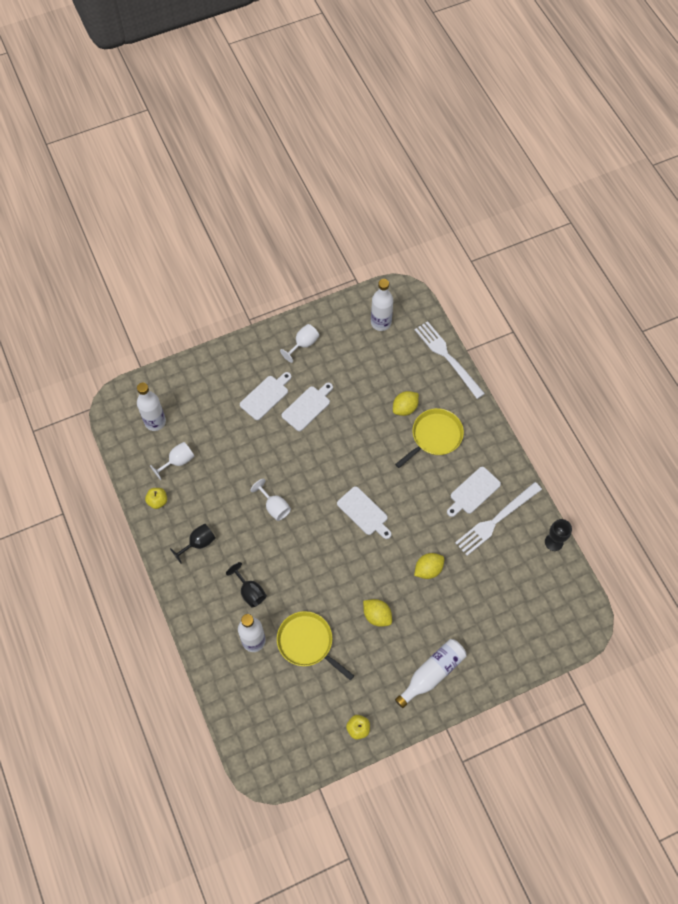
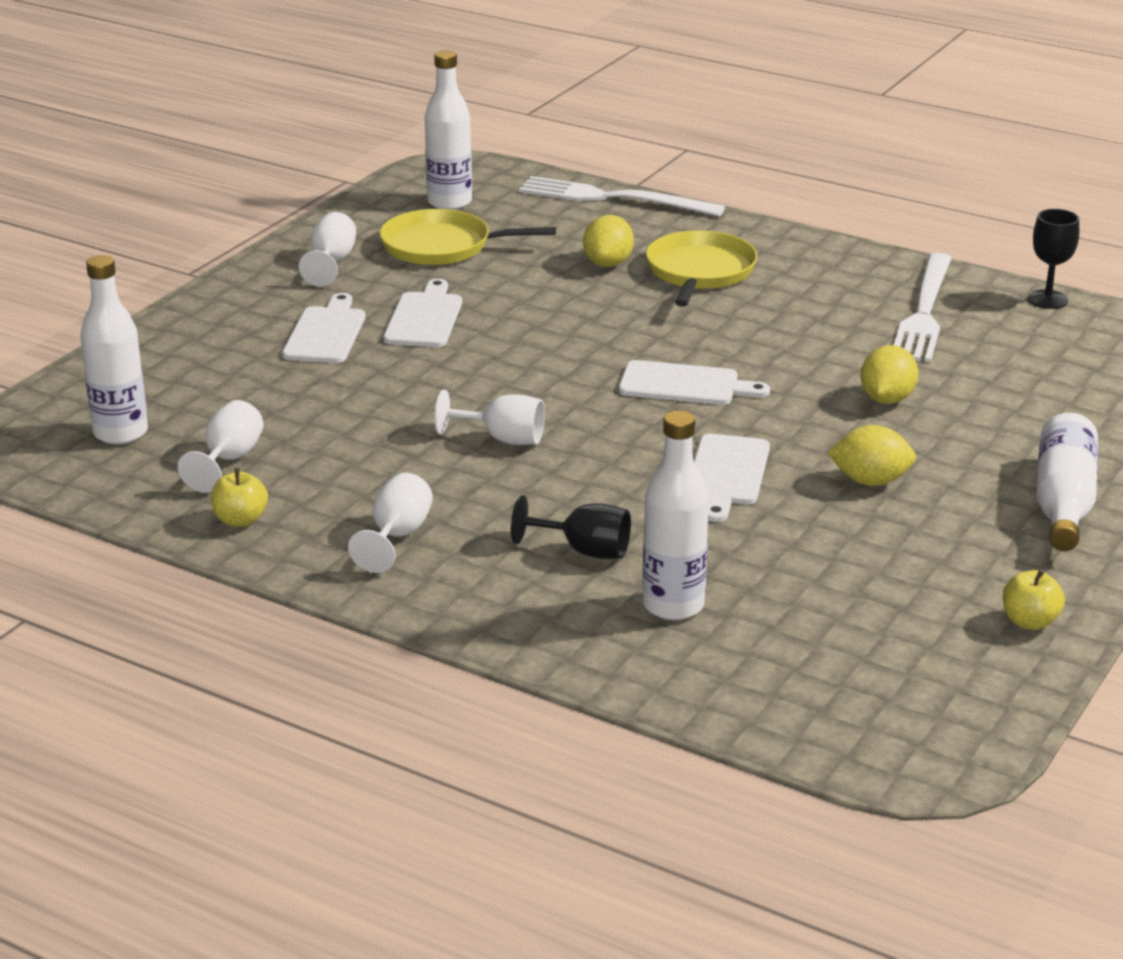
camera: 35 degrees left, 35 degrees down
(198, 543) = (397, 536): black goblet -> white goblet
(307, 642) = (784, 563): yellow pan -> yellow pan (442, 246)
(473, 492) = (845, 300): white cutting board -> white cutting board (726, 474)

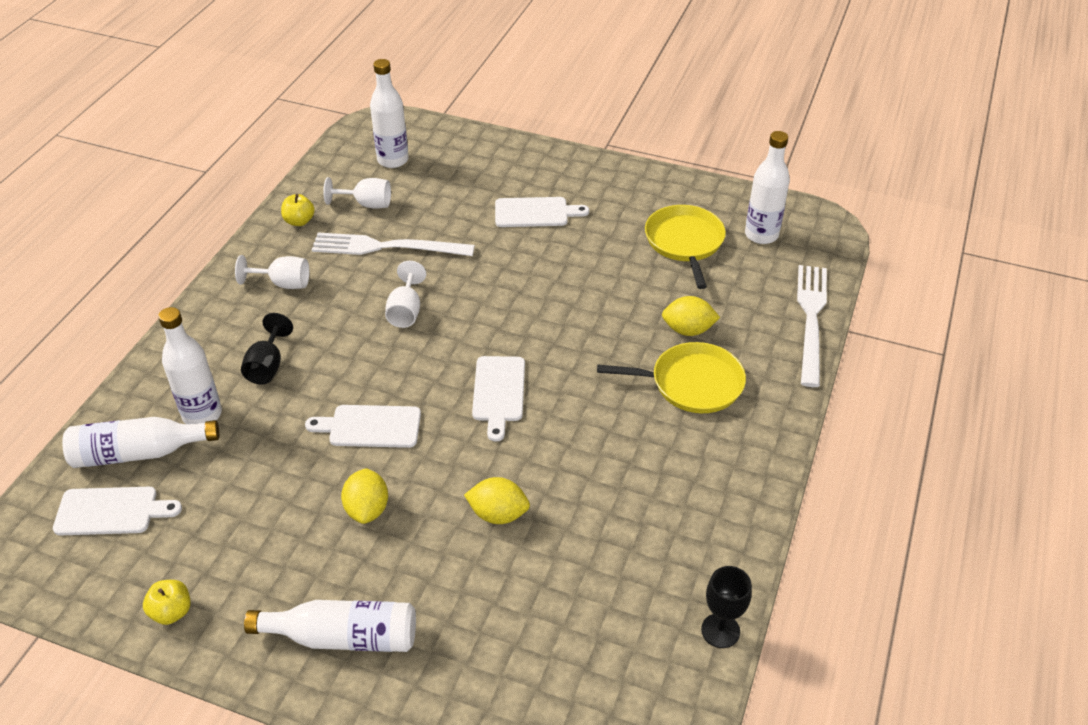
camera: 80 degrees right, 15 degrees up
(331, 262) = (639, 197): white goblet -> none
(425, 318) = (569, 251): white cutting board -> white cutting board (111, 511)
(742, 659) = (139, 453): none -> white bottle
(924, 312) = (664, 534): white fork -> white fork (386, 247)

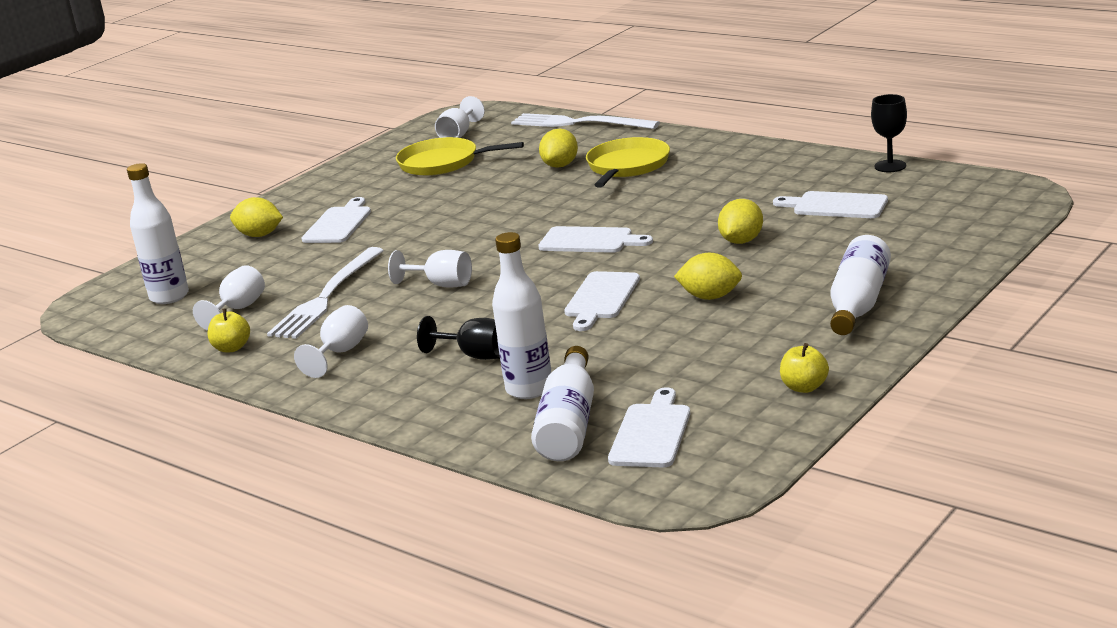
camera: 70 degrees left, 20 degrees down
(510, 173) = (260, 235): none -> yellow lemon
(595, 588) = (836, 206): none -> white cutting board
(761, 235) = (458, 135): white bottle -> white goblet

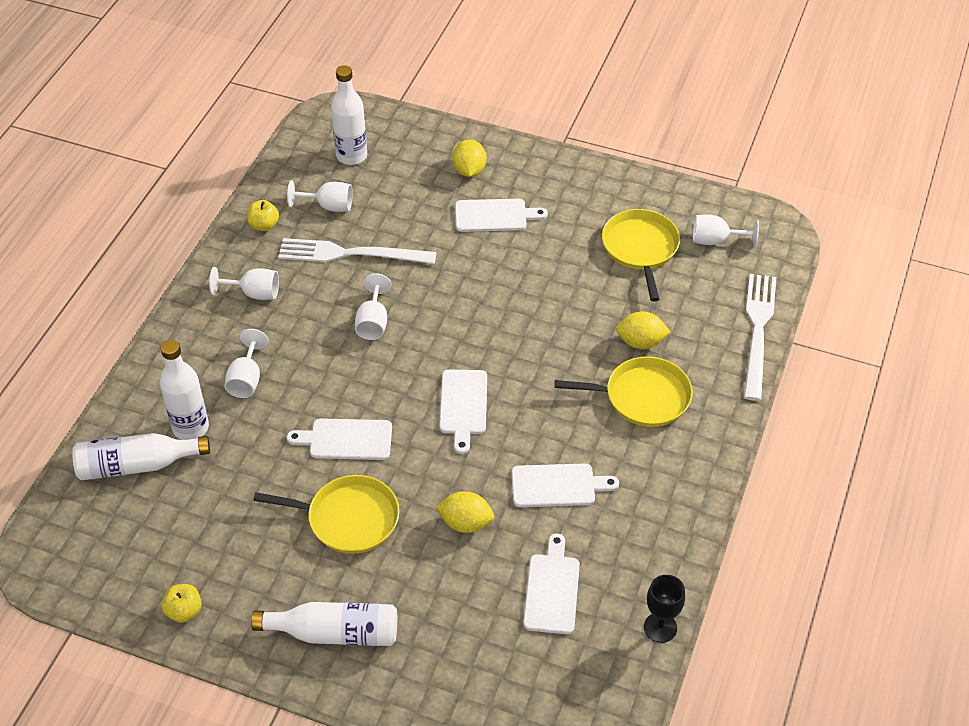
camera: 70 degrees right, 25 degrees up
(475, 355) = (246, 379): black goblet -> white goblet
(651, 433) = (119, 520): white cutting board -> white cutting board (557, 486)
(710, 297) = (348, 518): yellow lemon -> yellow pan

